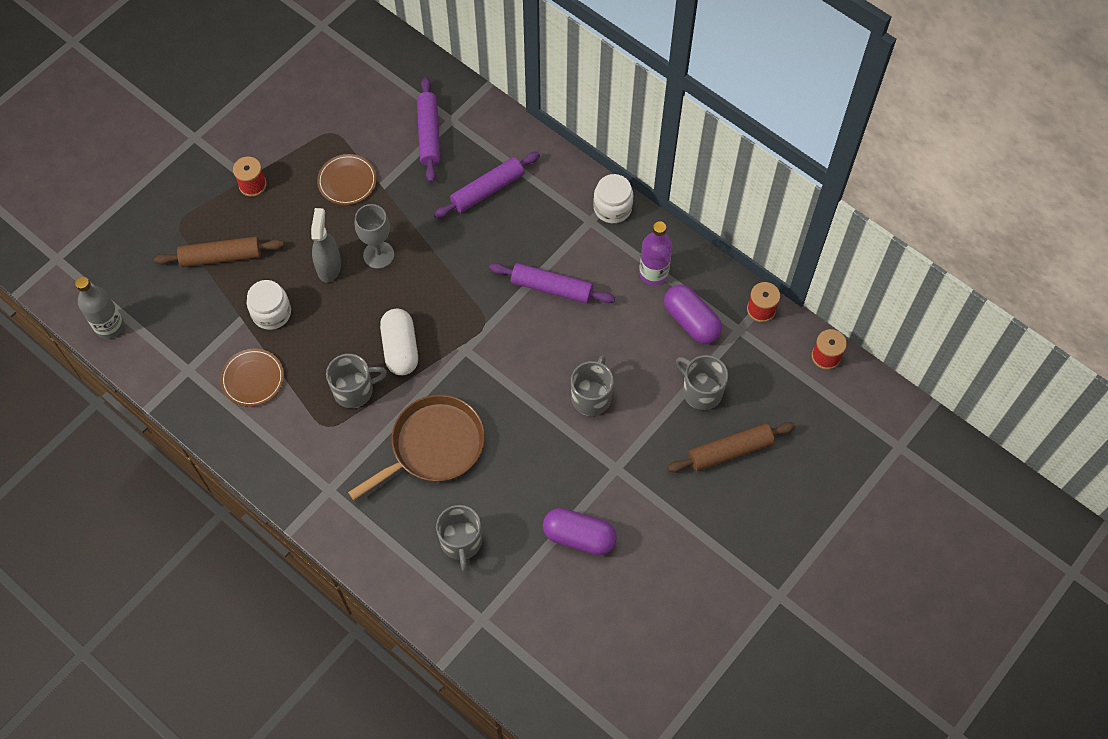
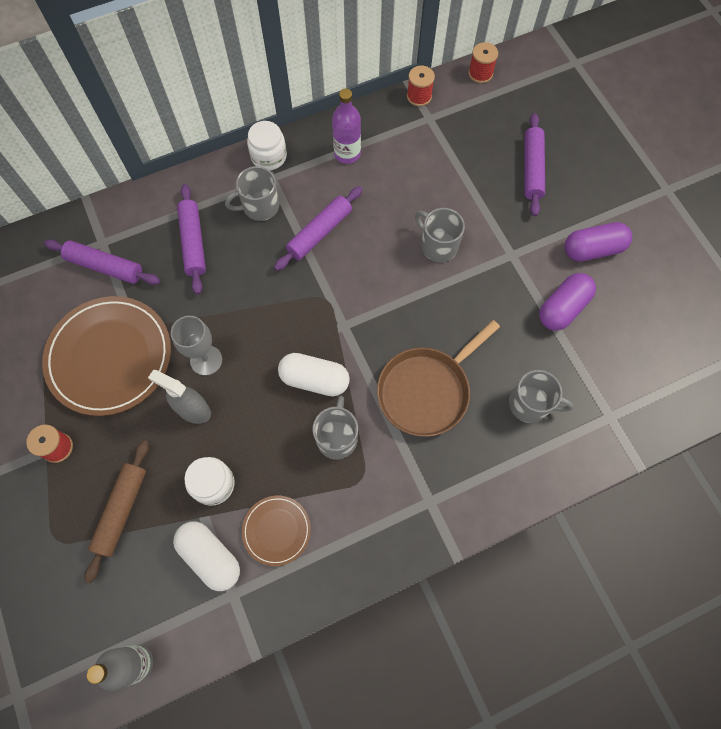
camera: 65 degrees left, 5 degrees up
(210, 339) = (210, 557): none -> white capsule
(347, 181) = (110, 357): brown plate -> brown plate, size x2.01
(433, 446) = (426, 390): brown pan -> brown pan turned 120 degrees counterclockwise
(691, 321) = (405, 146): purple capsule -> purple capsule (592, 249)
(701, 391) = (470, 166): grey mug -> grey mug (260, 206)
(730, 451) = (532, 169): brown rolling pin -> purple rolling pin

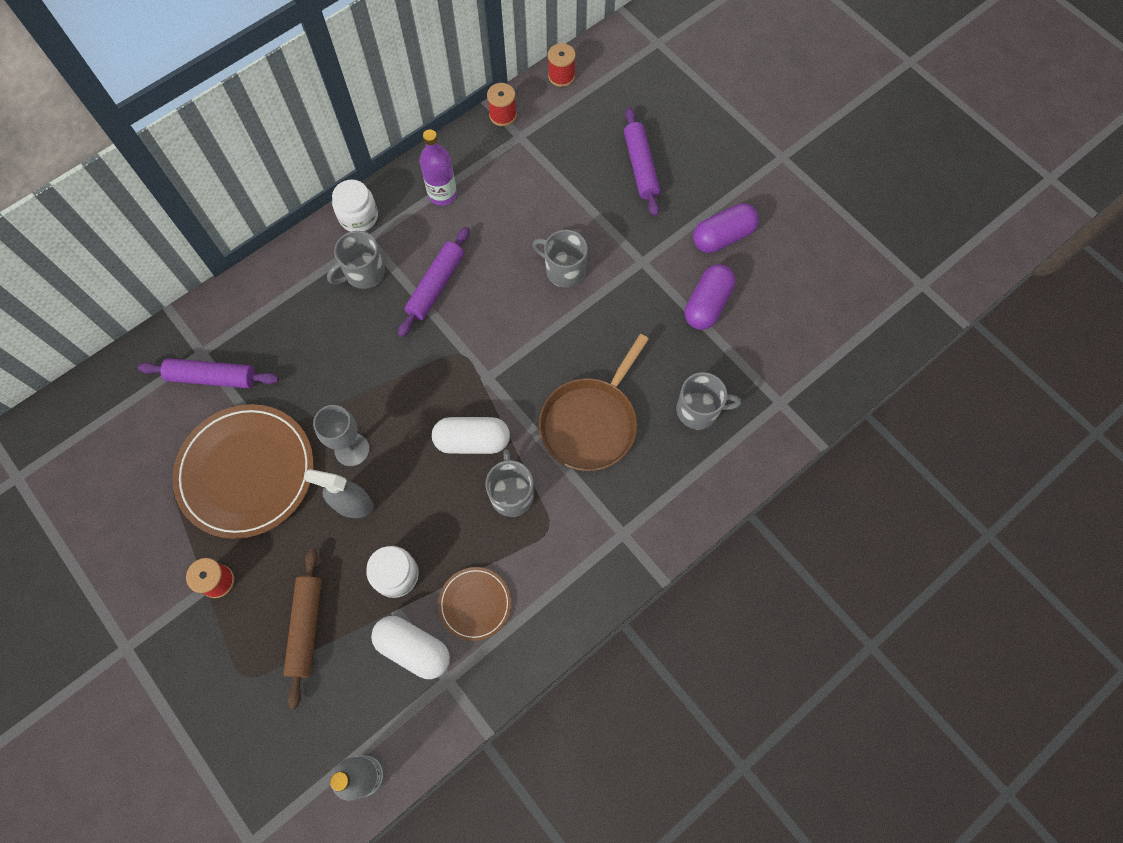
camera: 15 degrees left, 0 degrees up
(193, 243) = (302, 328): purple rolling pin -> none

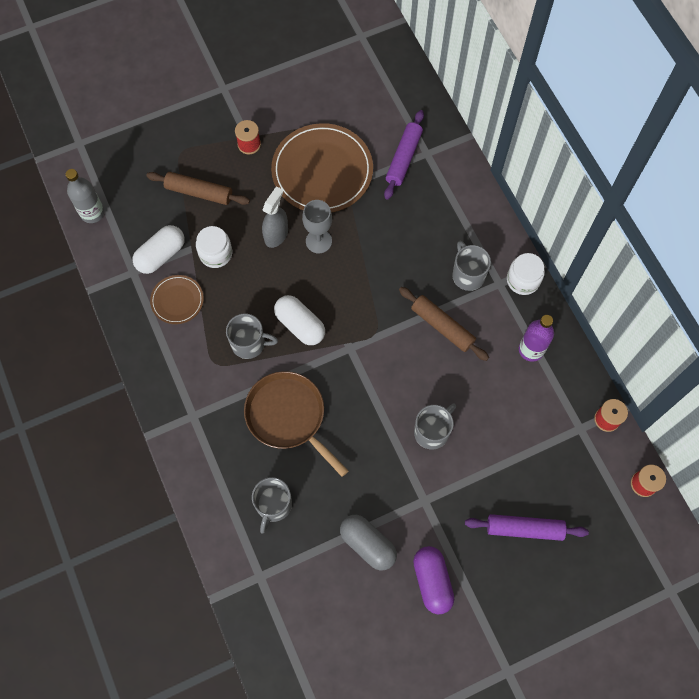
camera: 105 degrees right, 0 degrees up
(435, 286) = (442, 326): purple rolling pin -> brown rolling pin
(472, 441) = (300, 325): white capsule -> white capsule turned 60 degrees counterclockwise
(707, 304) = (368, 544): purple capsule -> grey capsule

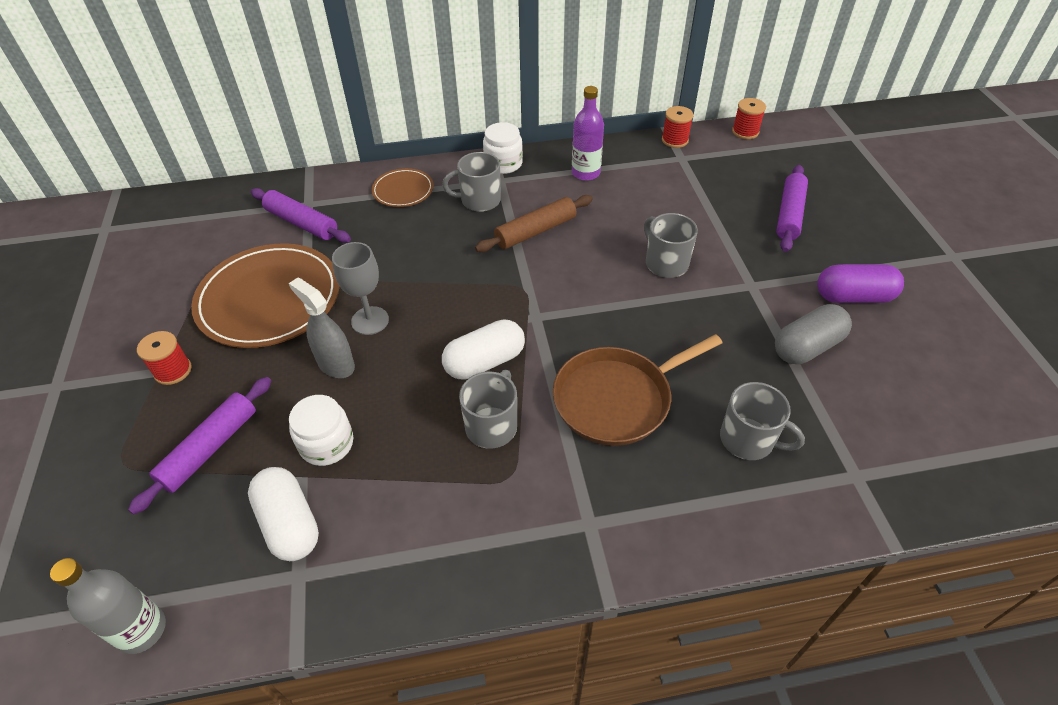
camera: 75 degrees left, 20 degrees down
(177, 300) = (382, 512): brown plate -> brown plate (403, 190)
(199, 192) = (210, 448): brown rolling pin -> purple rolling pin

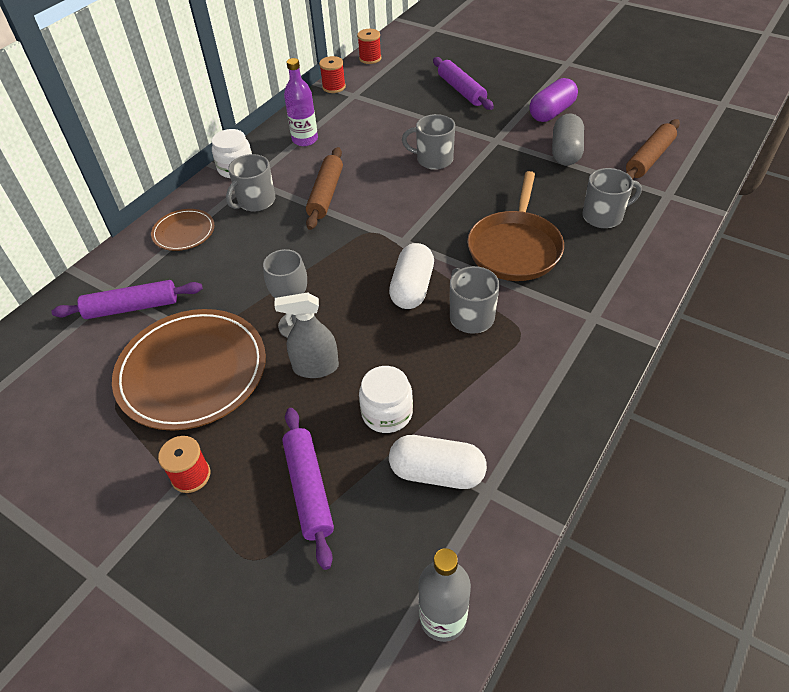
camera: 45 degrees left, 0 degrees up
(895, 422) = (649, 158): none -> brown rolling pin

